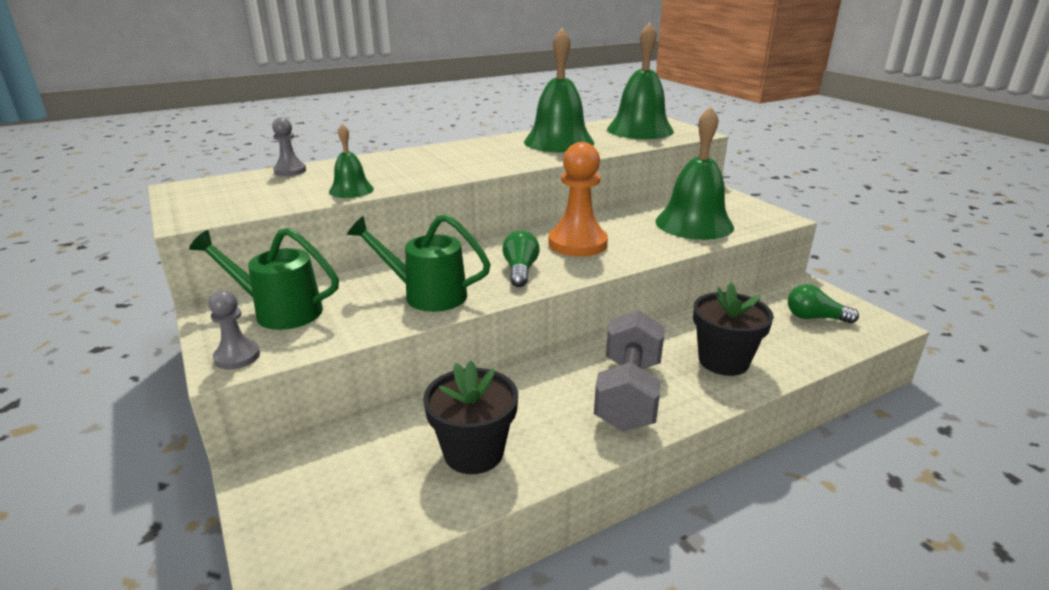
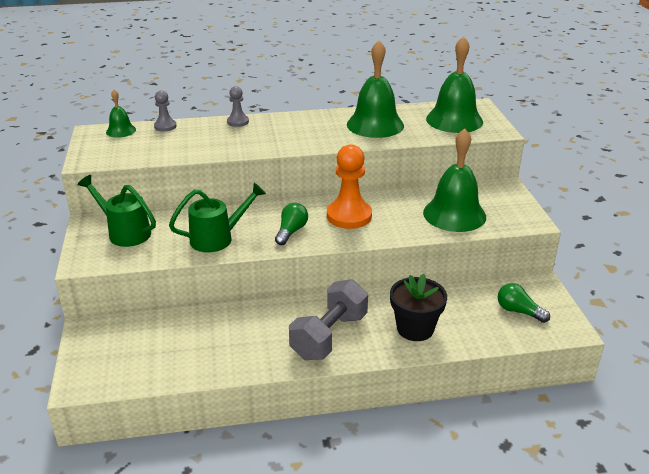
camera: 20 degrees right, 5 degrees up
(237, 357) = (88, 259): grey pawn -> grey pawn (238, 122)
(351, 190) = (193, 152): green bell -> green bell (121, 131)
(426, 294) = (218, 238): green watering can -> green watering can turned 120 degrees clockwise
(473, 452) = (208, 349): black flower pot -> none

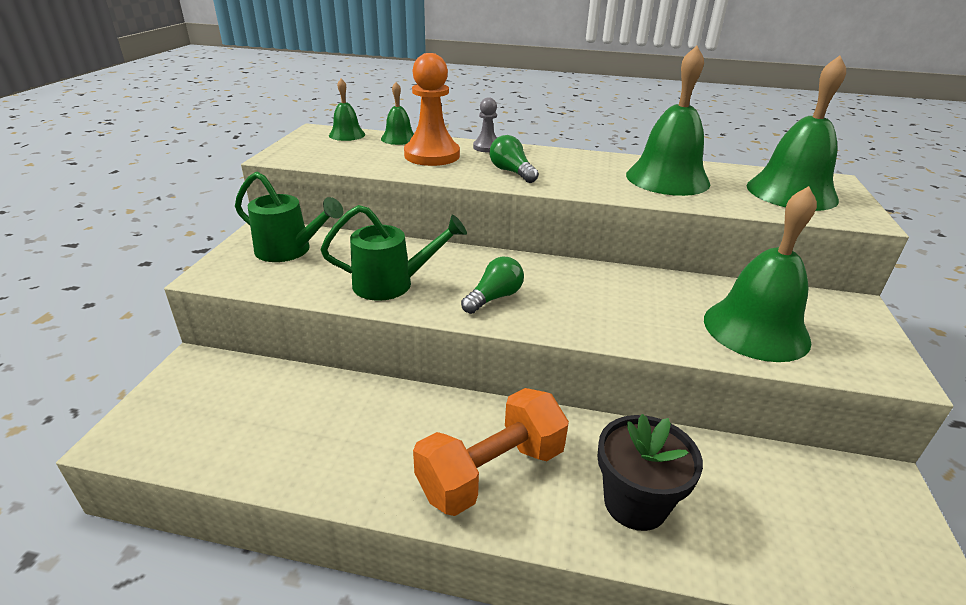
camera: 20 degrees right, 0 degrees up
(125, 232) = (290, 251): green watering can -> green watering can turned 150 degrees clockwise
(165, 126) = (399, 138): grey pawn -> green bell
(329, 336) = (491, 472): grey dumbbell -> orange dumbbell
(349, 216) = (588, 295): orange pawn -> orange pawn (432, 155)
(518, 311) = (836, 527): green light bulb -> green light bulb (511, 172)

